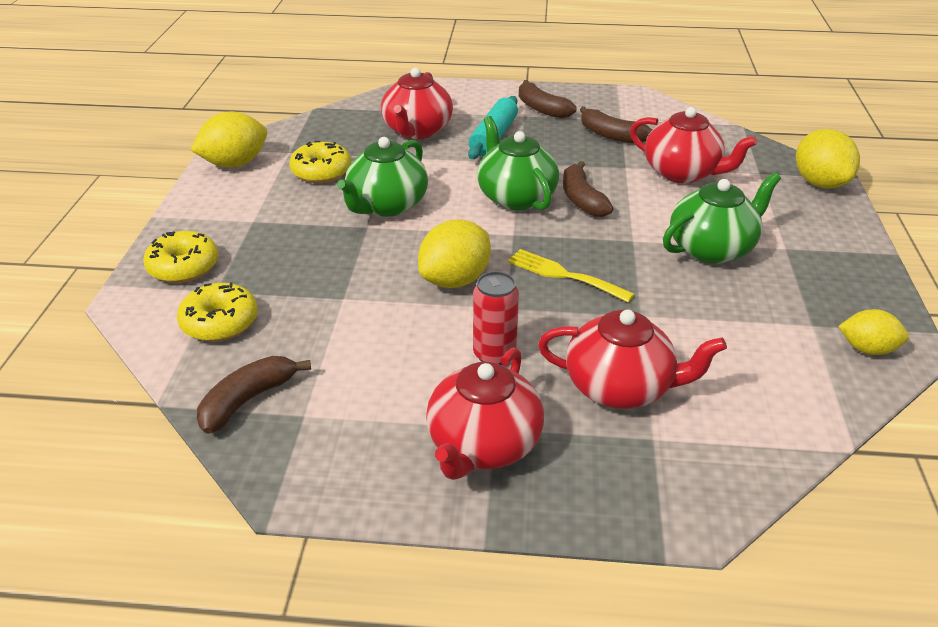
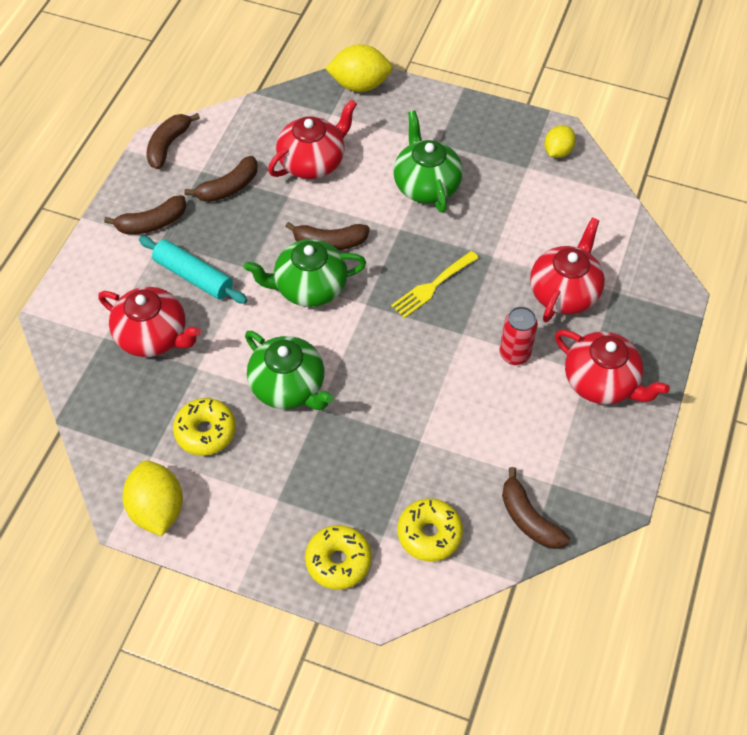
camera: 75 degrees left, 20 degrees up
(455, 280) = (418, 358): yellow lemon -> none
(637, 100) = (168, 145): none -> brown banana

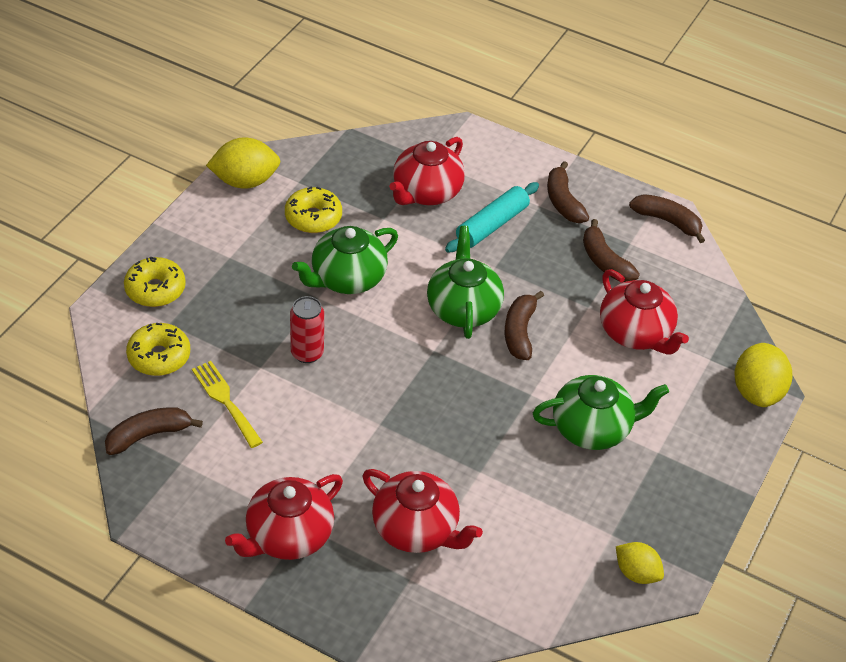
camera: 95 degrees right, 10 degrees down
(432, 286) = (446, 409): yellow fork -> yellow fork (225, 401)
(514, 354) = (343, 464): red can -> red can (307, 353)

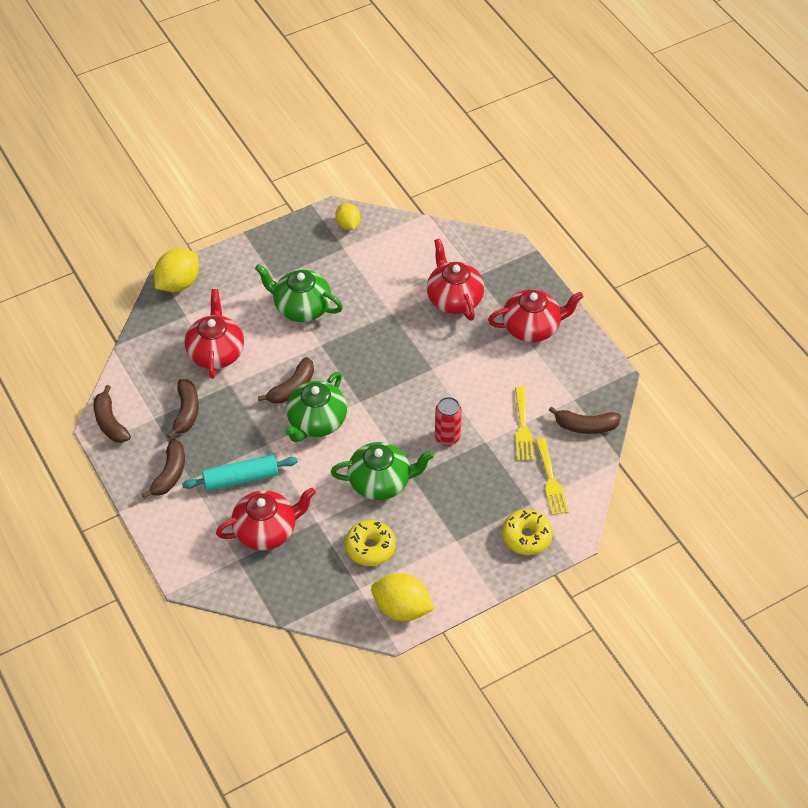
camera: 145 degrees left, 5 degrees up
(159, 356) = (551, 480): yellow donut -> yellow fork

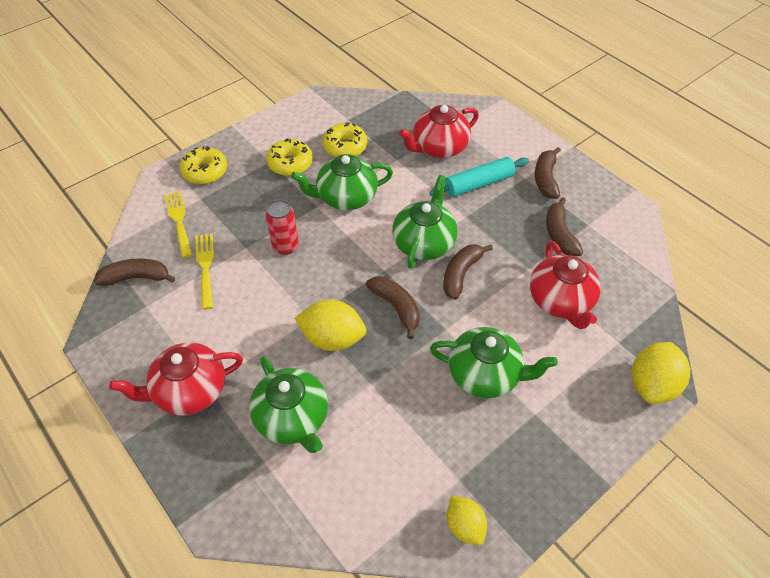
camera: 170 degrees right, 0 degrees up
(110, 422) = (628, 215): brown banana -> brown banana (396, 307)
(402, 608) = (310, 111): yellow lemon -> yellow lemon (332, 338)
(433, 534) = (290, 163): none -> yellow donut
(454, 299) = (293, 418): red teapot -> green teapot

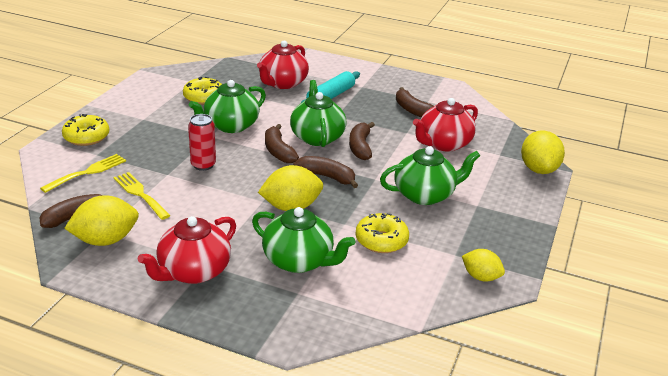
camera: 30 degrees left, 20 degrees down
(141, 318) = (105, 240): none -> yellow lemon
(179, 220) = (88, 172): yellow fork -> yellow fork turned 90 degrees clockwise
(290, 163) = (163, 116): yellow donut -> yellow donut (381, 241)
(545, 179) = (377, 84): brown banana -> brown banana (278, 151)
(560, 301) = (443, 144): red teapot -> red teapot turned 90 degrees clockwise

